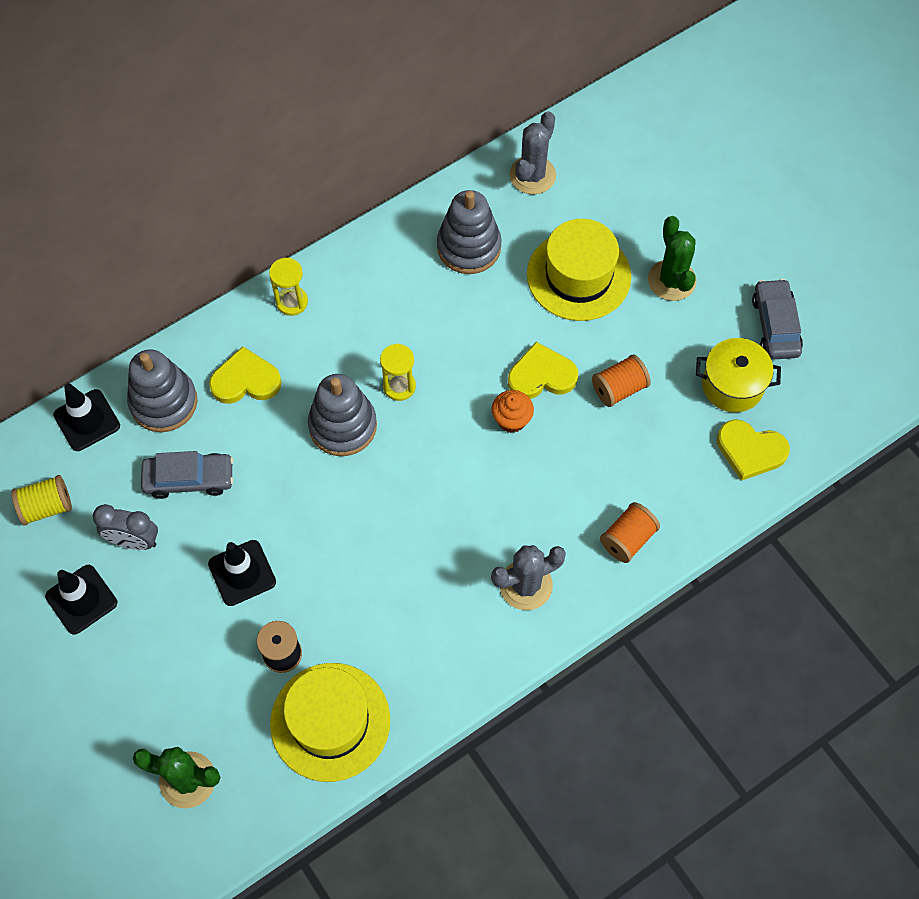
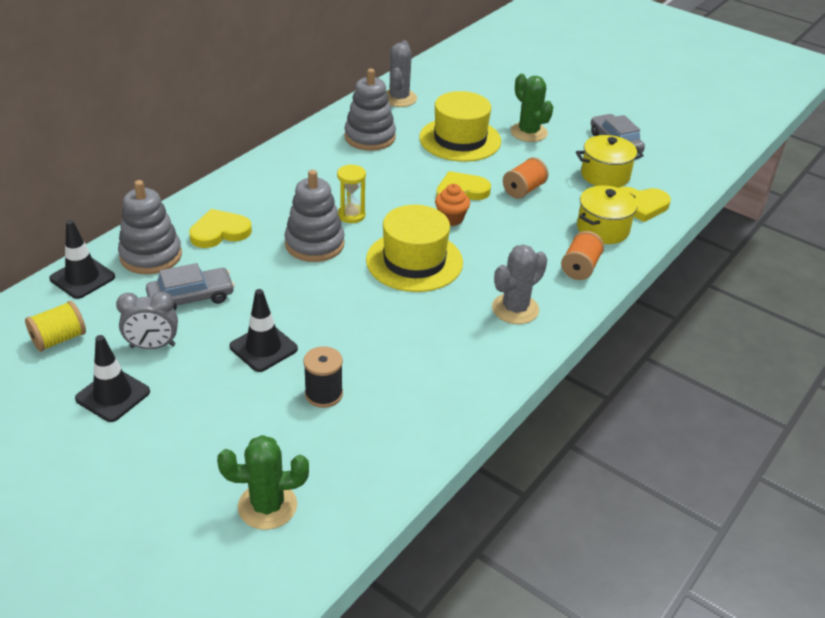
camera: 20 degrees left, 25 degrees down
(292, 302) = (241, 184): yellow hourglass -> none
(330, 721) = (389, 431): yellow hat -> yellow hat (414, 261)
(684, 481) = (603, 229): none -> yellow pot

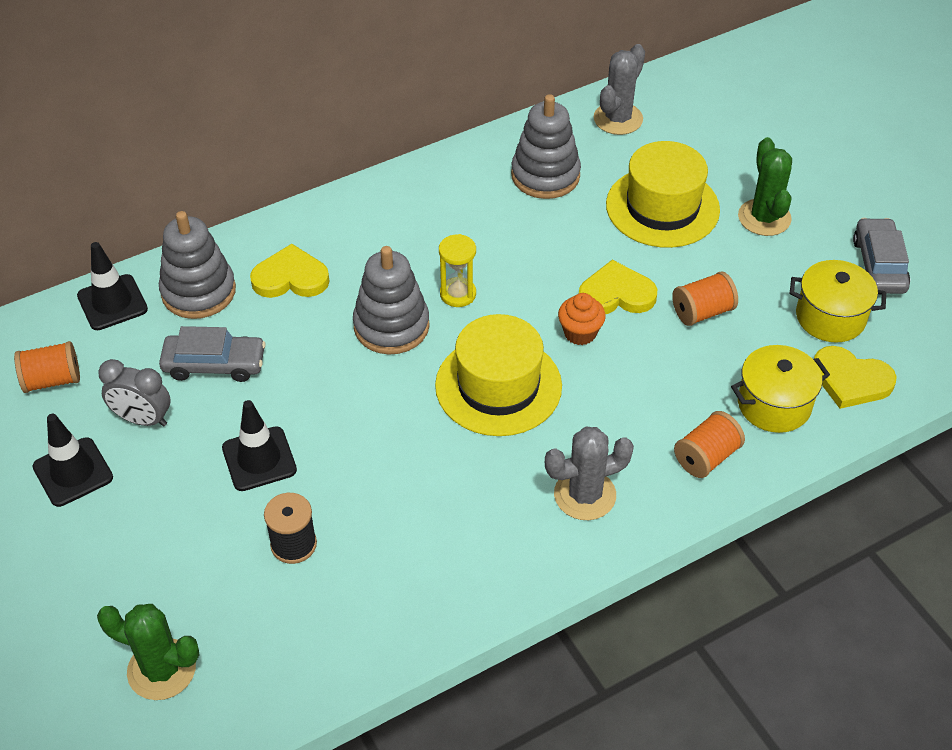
camera: 25 degrees right, 10 degrees up
(59, 339) = (52, 380): yellow spool -> orange spool

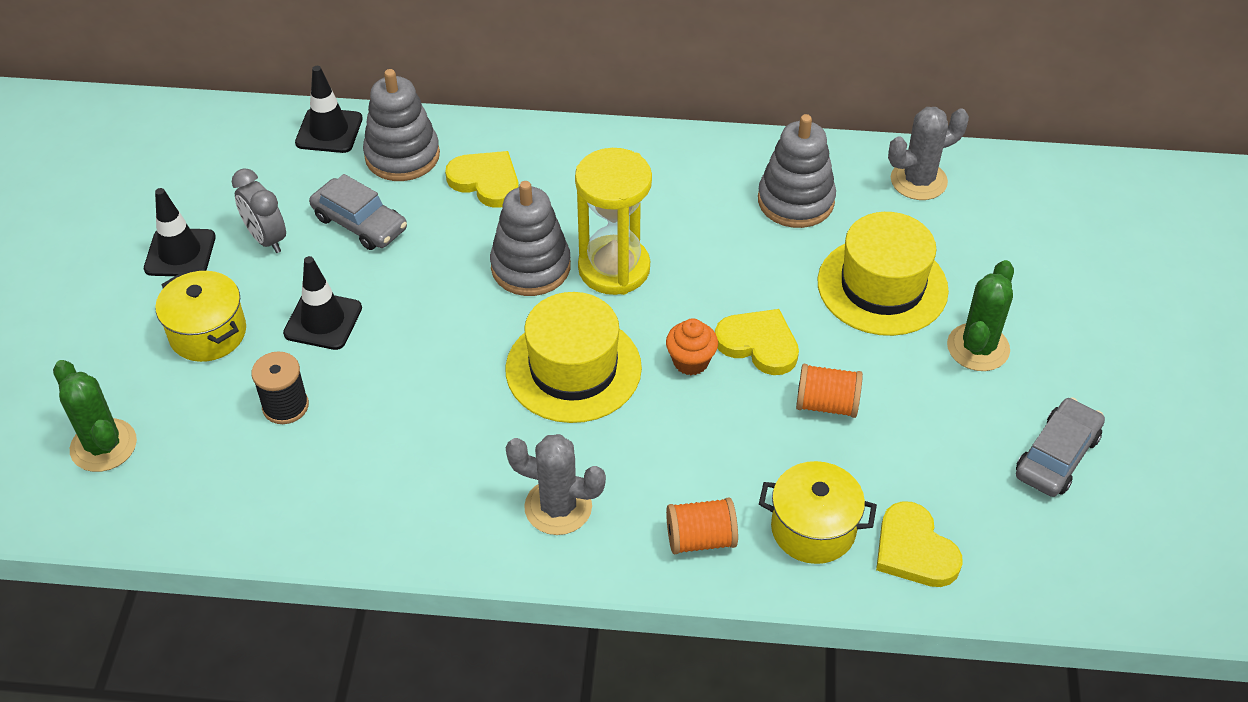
camera: 35 degrees right, 0 degrees up
(52, 380) = (230, 171): orange spool -> none
(458, 294) = (614, 268): yellow hourglass -> yellow hourglass, size x1.84
(830, 317) = (953, 479): yellow pot -> yellow pot (208, 333)

